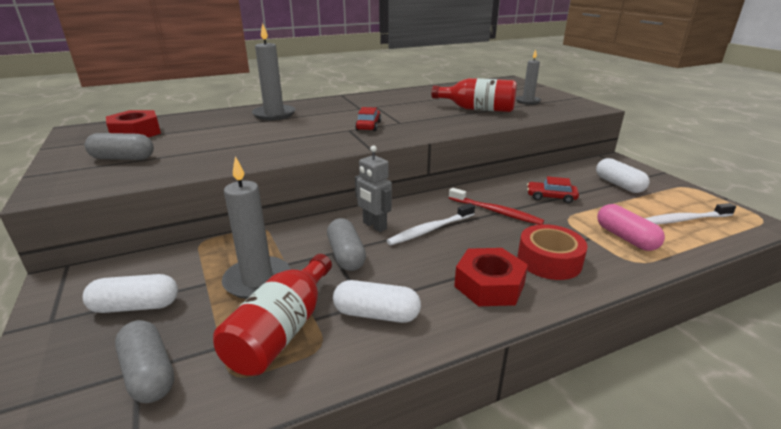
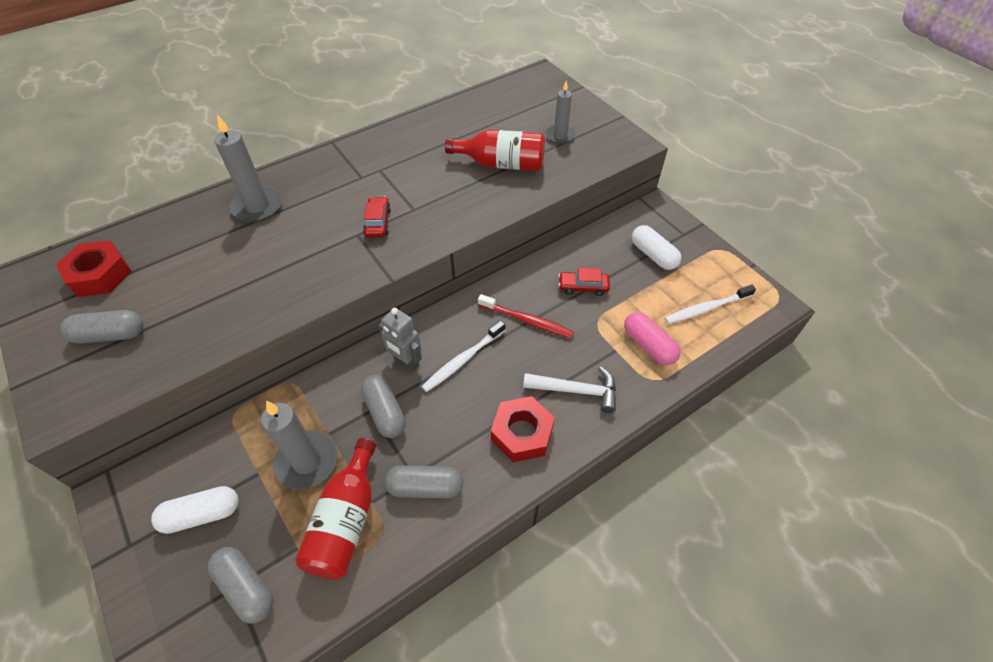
camera: 10 degrees left, 25 degrees up
(376, 314) = (425, 487): white capsule -> grey capsule
(549, 260) = (576, 390): red tape -> white hammer

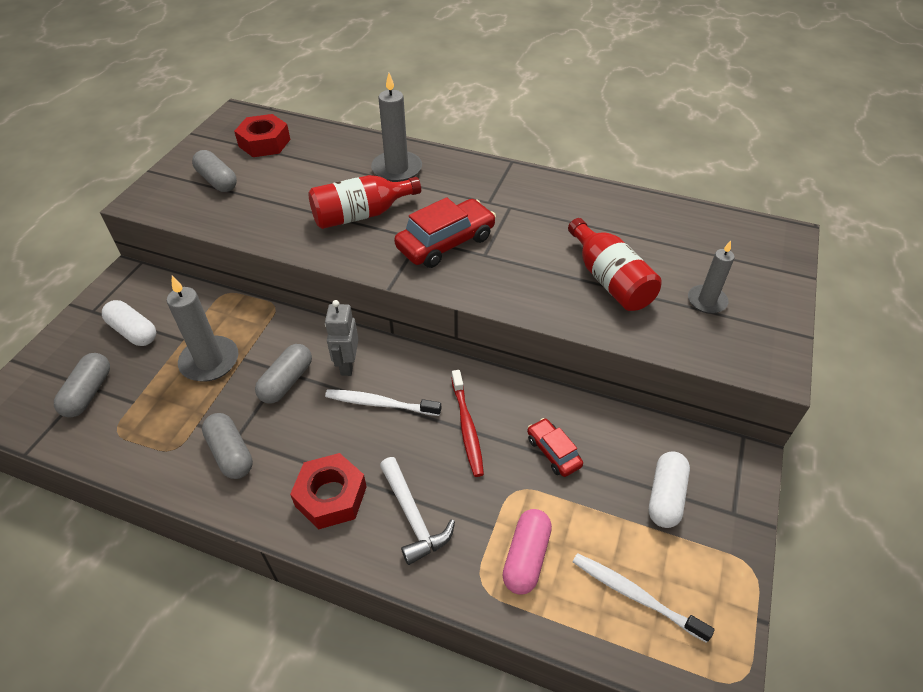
camera: 55 degrees right, 5 degrees down
(346, 521) = (171, 418): red bottle -> red bottle (361, 215)
(378, 222) = (446, 243): red car -> red car, size x1.82

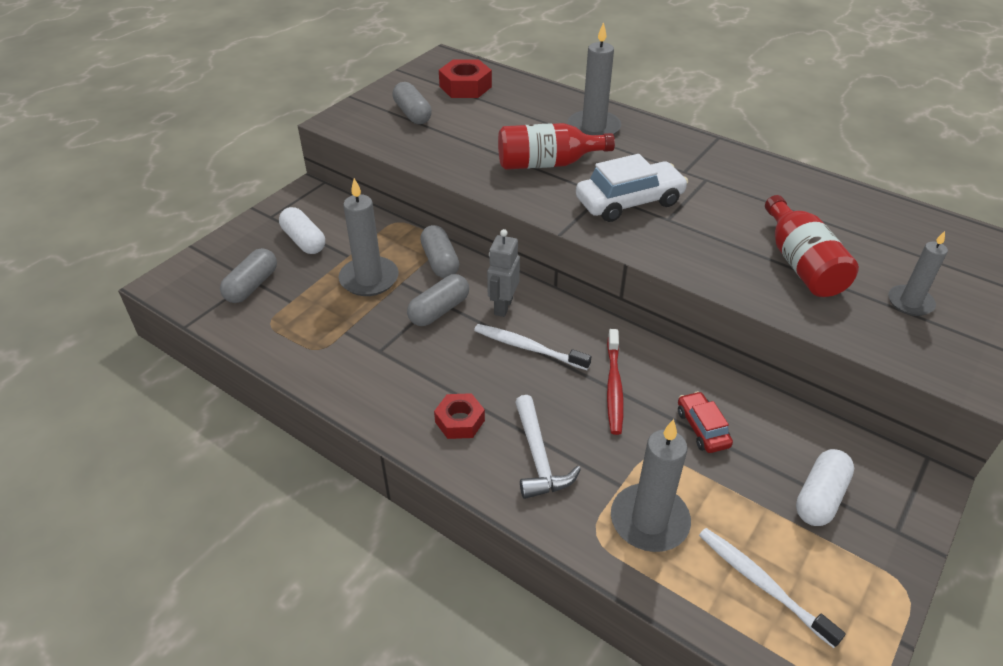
camera: 15 degrees right, 5 degrees down
(230, 453) = (371, 363): grey capsule -> grey capsule (440, 262)
(331, 496) = (459, 421): red nut -> red nut, size x0.66
(446, 243) = (629, 202): red car -> white car
(526, 557) = (649, 520): pink capsule -> grey candle

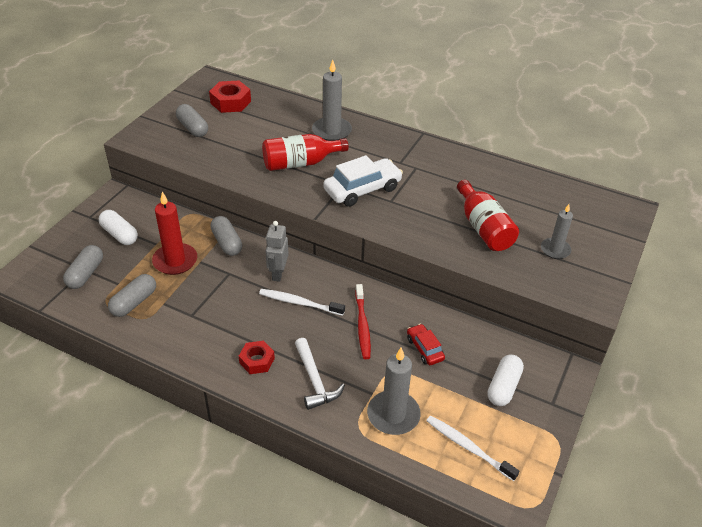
camera: 10 degrees left, 0 degrees up
(369, 279) = (175, 261): grey candle -> red candle
(439, 310) = (231, 281): grey capsule -> grey capsule (134, 302)

